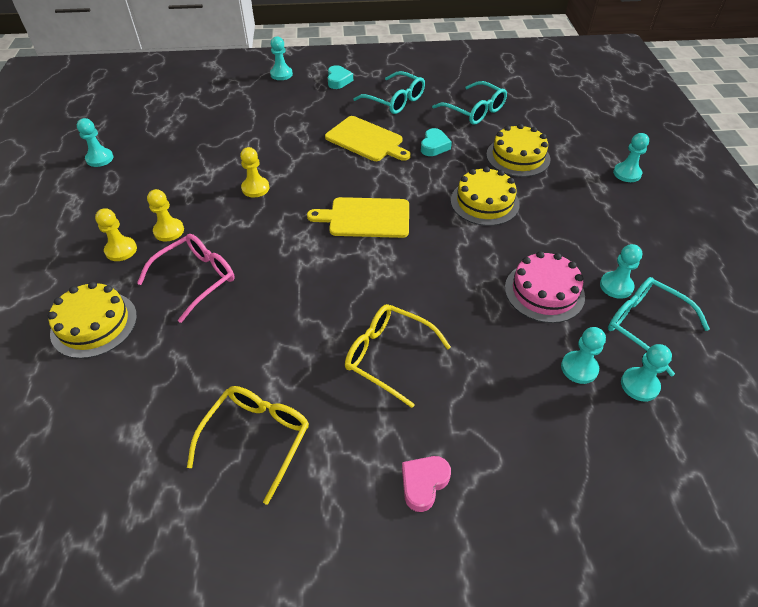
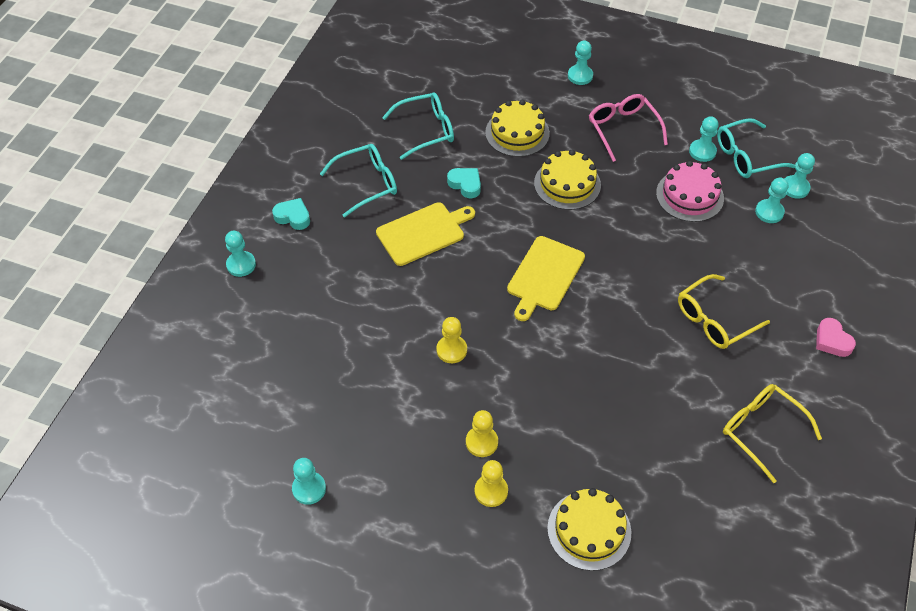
camera: 65 degrees left, 5 degrees up
(196, 279) = (565, 433): pink glasses -> pink glasses (623, 129)

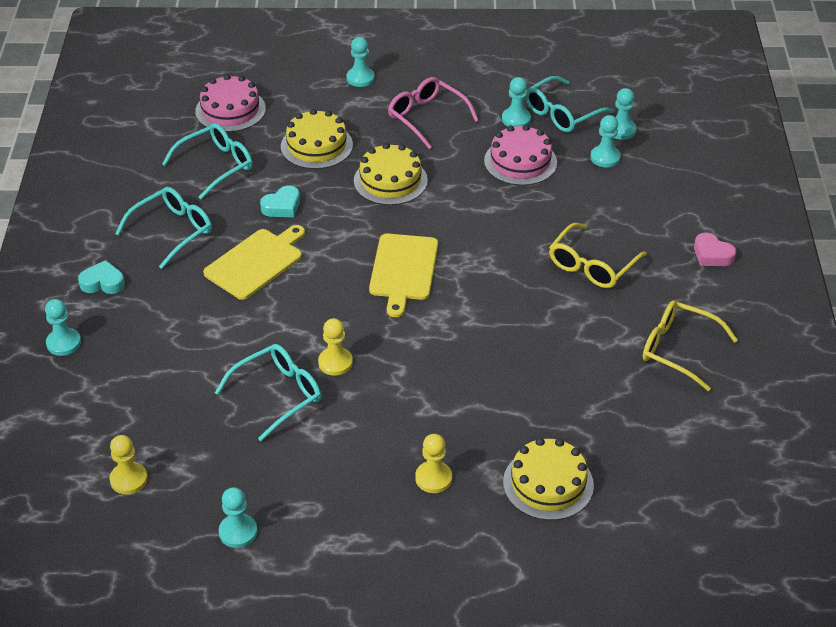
camera: 20 degrees left, 10 degrees down
(392, 366) = (278, 395): none -> turquoise glasses
(458, 79) = (230, 110): none -> pink cake
(465, 184) = (282, 206): turquoise heart -> turquoise heart turned 120 degrees clockwise
(481, 442) = (404, 437): yellow pawn -> yellow pawn (128, 479)

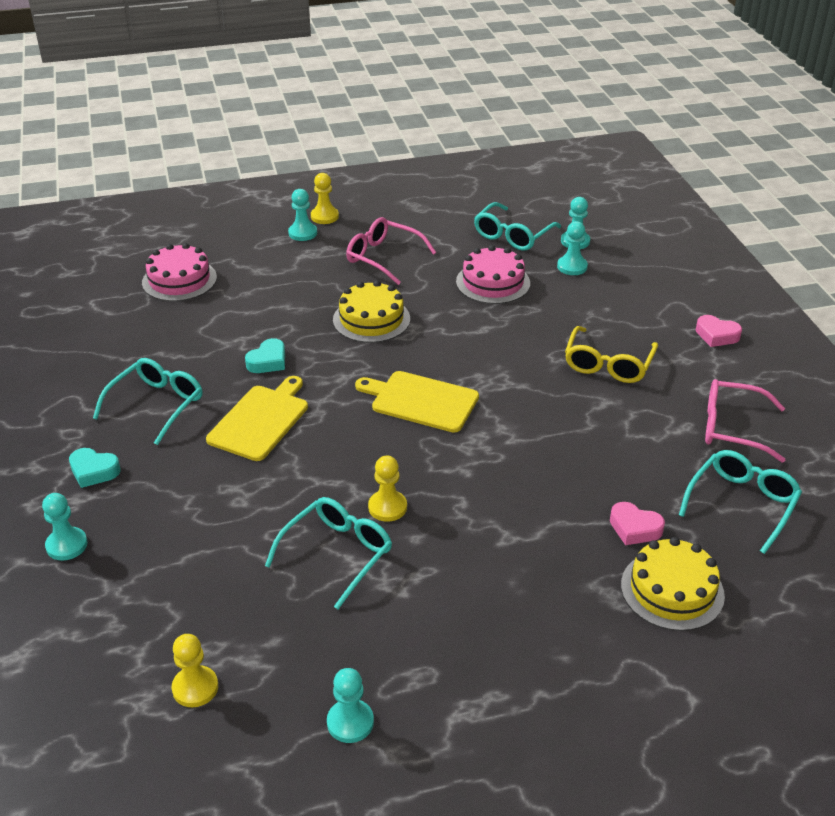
camera: 15 degrees left, 5 degrees down
(103, 282) = (94, 471): turquoise heart -> turquoise heart turned 150 degrees counterclockwise
(216, 165) = (182, 333): turquoise glasses -> turquoise glasses (742, 503)
(316, 146) = (282, 299): yellow cake -> none
(403, 270) = (421, 401): yellow cutting board -> yellow cutting board turned 120 degrees clockwise
(433, 478) = (547, 610): yellow pawn -> yellow pawn (324, 216)
(516, 119) = (471, 246): turquoise pawn -> none
(541, 424) = (634, 528): none -> pink heart
(678, 349) = (732, 428): yellow glasses -> pink glasses

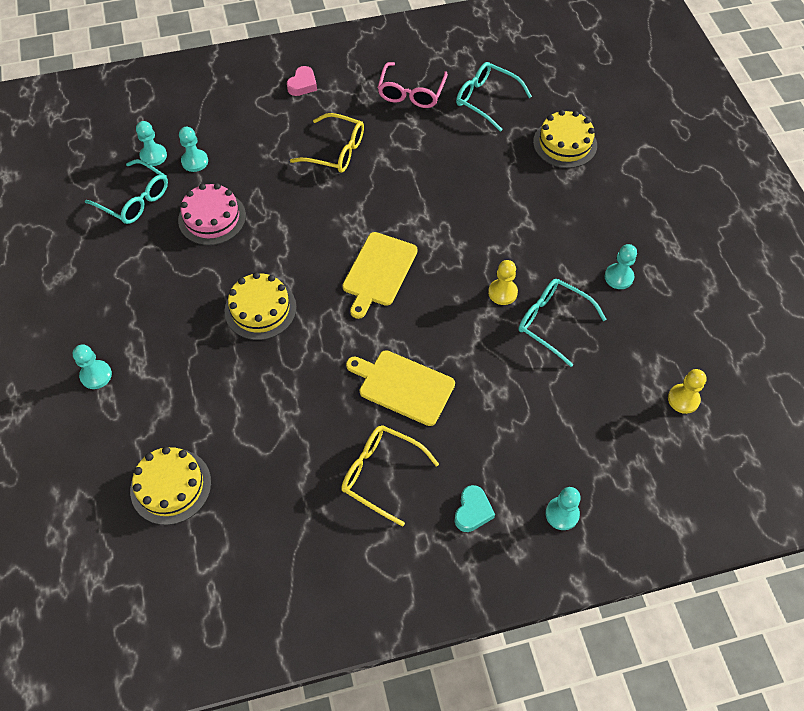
camera: 90 degrees left, 20 degrees up
(157, 405) = (381, 474): turquoise glasses -> yellow glasses
(179, 280) = (171, 486): pink cake -> yellow cake
(268, 361) = (319, 388): turquoise heart -> none
(324, 216) = (65, 357): yellow pawn -> none
(350, 722) = (693, 309): turquoise pawn -> turquoise pawn (618, 277)
(383, 257) = (156, 302): pink glasses -> none
(634, 528) = (513, 155): pink heart -> none

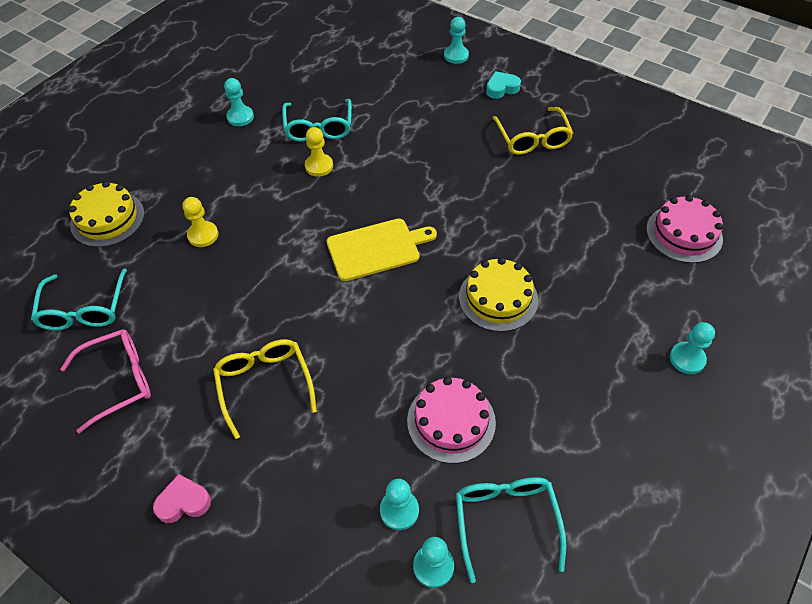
camera: 130 degrees left, 5 degrees down
(171, 486) = (684, 233): yellow cake -> pink cake
(403, 386) = (459, 168): yellow cutting board -> none
(683, 399) = (317, 47): yellow pawn -> yellow pawn (203, 235)

